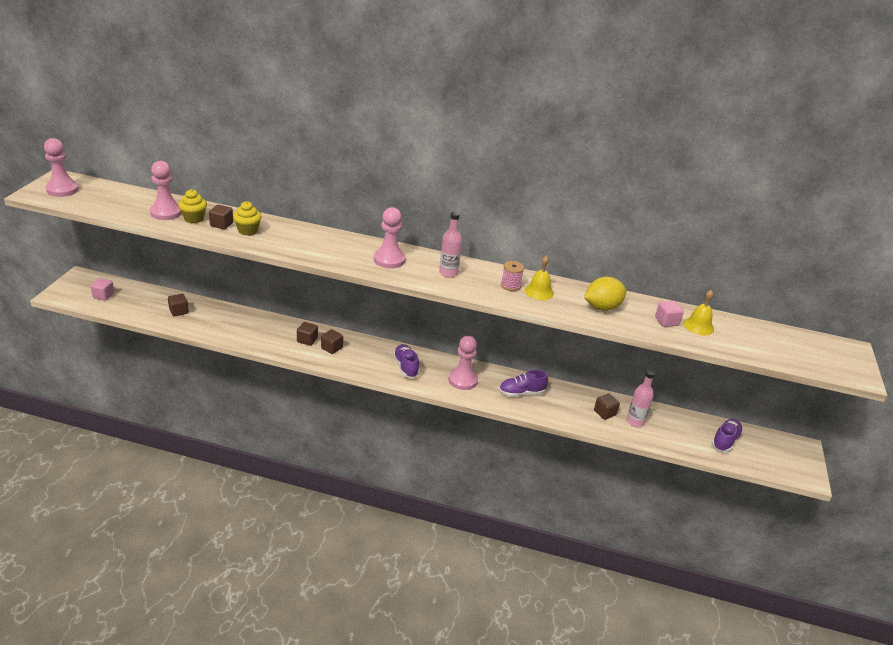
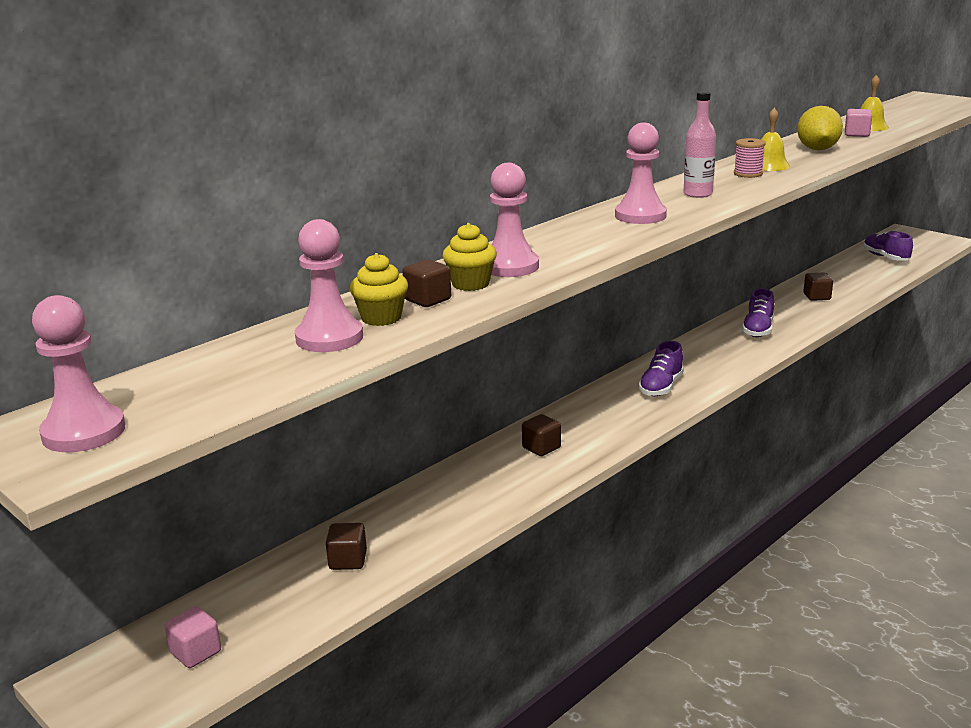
camera: 55 degrees left, 10 degrees down
(332, 348) = (577, 432): brown cube -> none
(406, 367) = (661, 387): purple shoe -> purple shoe turned 75 degrees counterclockwise
(463, 380) = (713, 357): pink pawn -> pink pawn (510, 266)
(635, 421) = (838, 286): pink bottle -> none

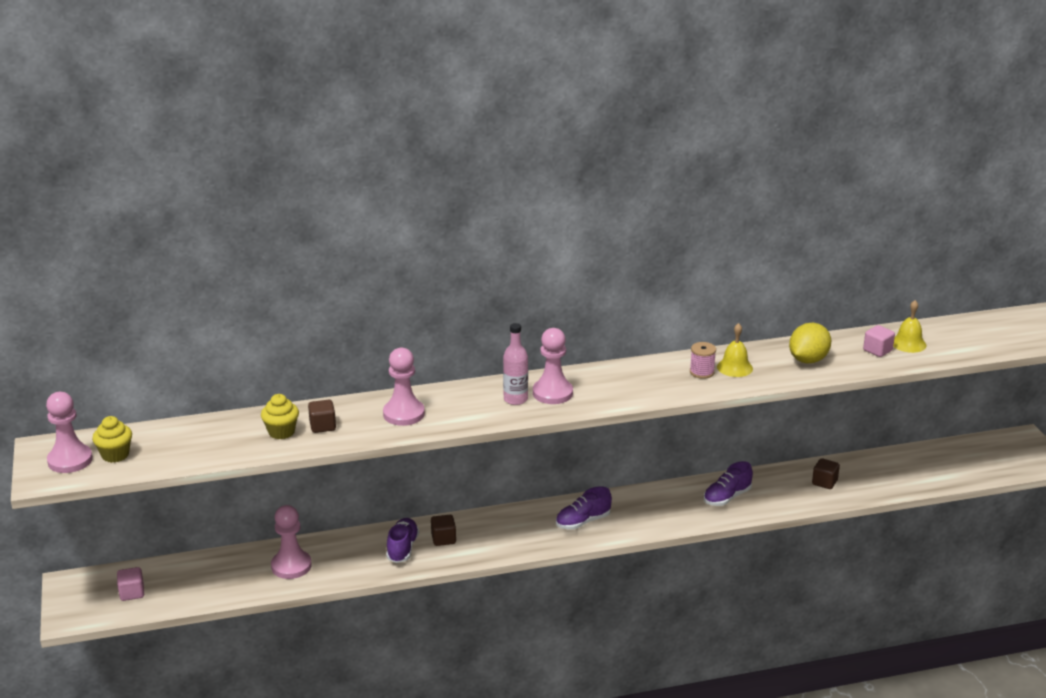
camera: 30 degrees right, 5 degrees up
(329, 338) = (239, 438): pink pawn -> pink pawn (291, 566)
(348, 560) = (252, 571): brown cube -> none
(470, 284) = (362, 421): yellow cupcake -> yellow cupcake (115, 455)
(697, 194) = (627, 383): pink bottle -> pink bottle (515, 399)
(885, 257) = (955, 461): purple shoe -> purple shoe (402, 548)

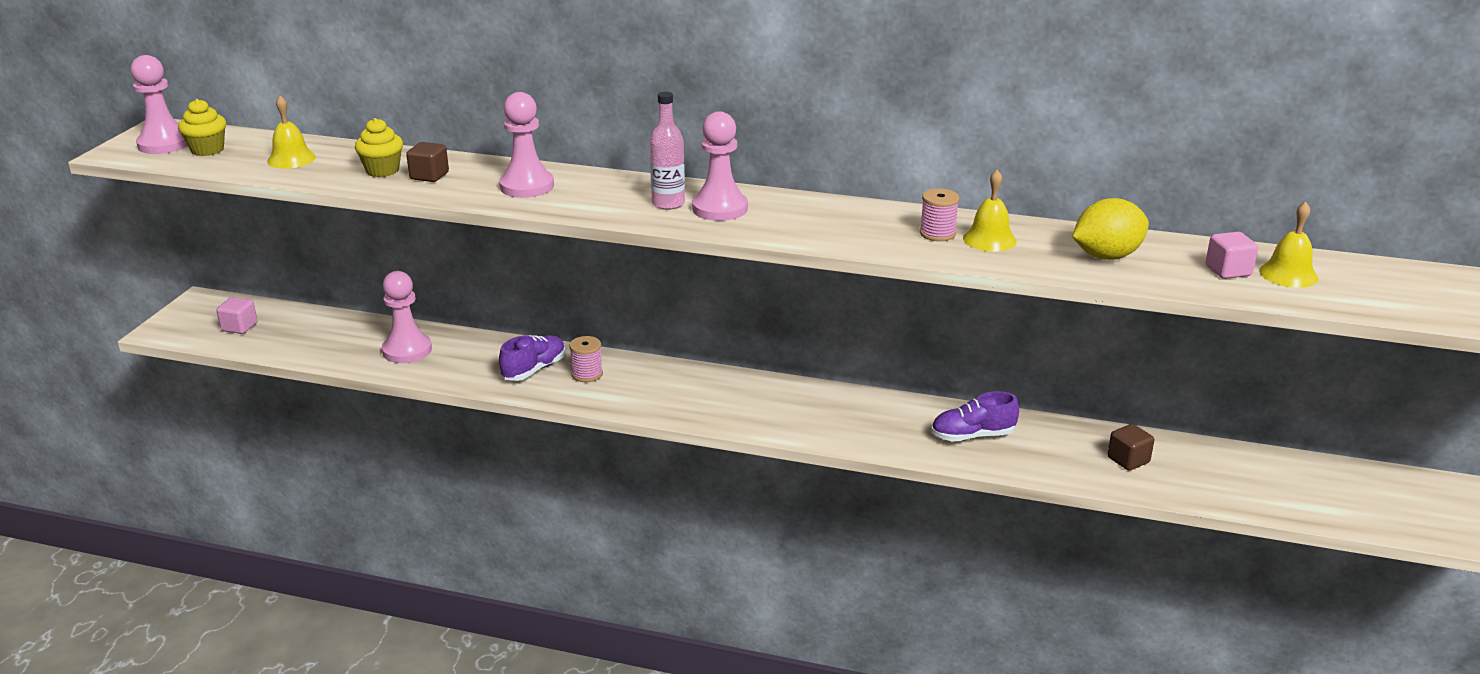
camera: 30 degrees right, 0 degrees up
(196, 443) = (291, 159): none -> yellow bell
(443, 539) = (587, 374): brown cube -> pink spool
(583, 521) = (762, 406): purple shoe -> none

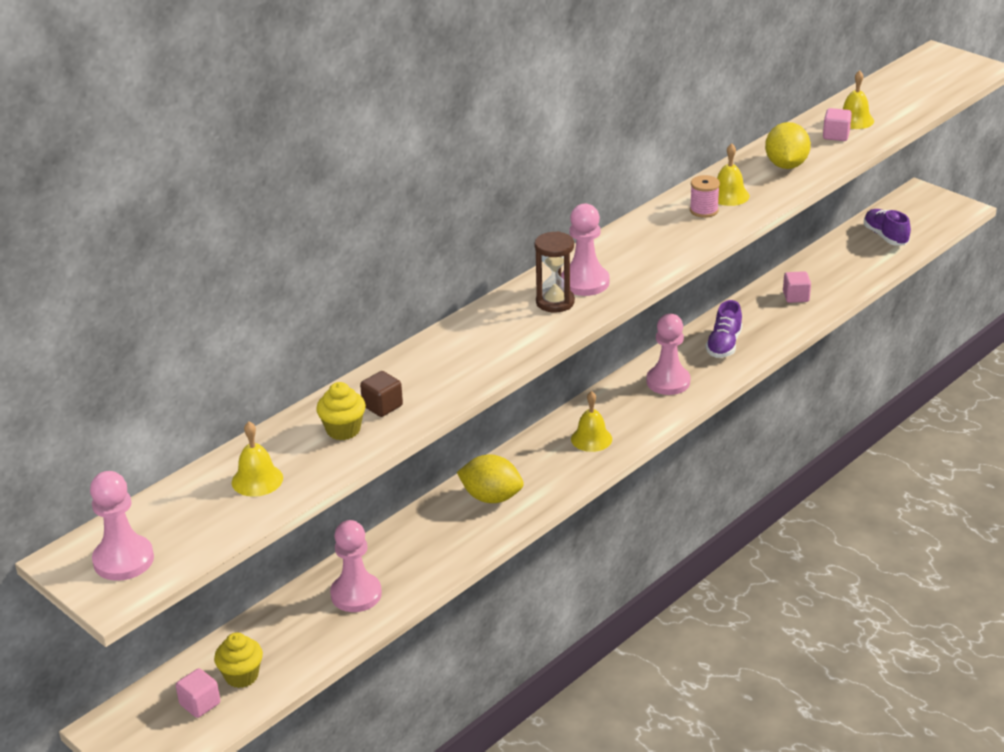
camera: 60 degrees left, 5 degrees up
(207, 150) = (174, 531): yellow cupcake -> yellow cupcake (241, 676)
(527, 186) = (456, 360): pink pawn -> pink pawn (668, 382)
(534, 370) = (458, 525): purple shoe -> purple shoe (885, 236)
(587, 374) = (491, 497): pink spool -> yellow lemon
(668, 204) = (555, 302): pink bottle -> brown hourglass
(723, 401) = (591, 439): none -> yellow bell
(1128, 460) = (796, 297): brown cube -> pink cube

